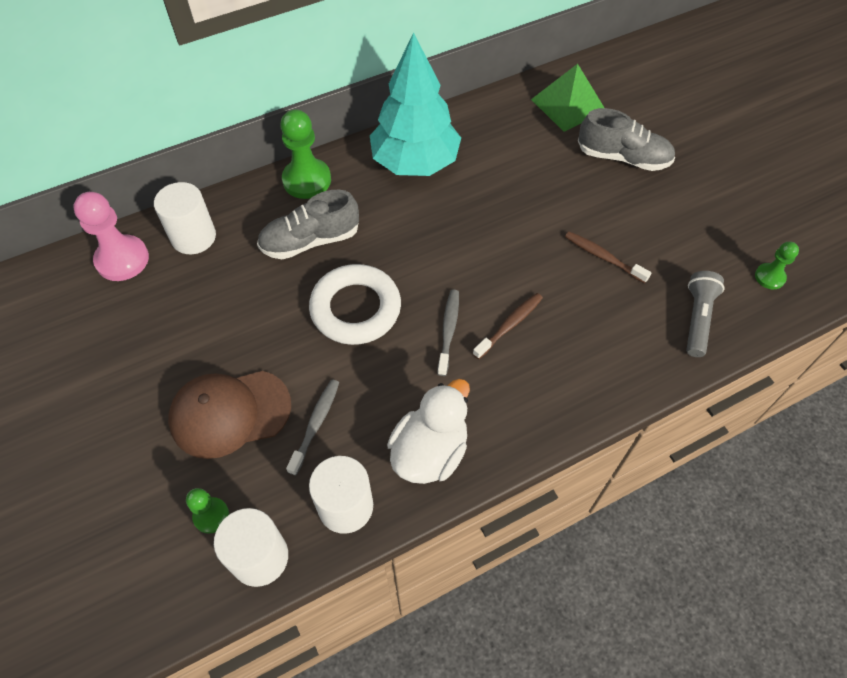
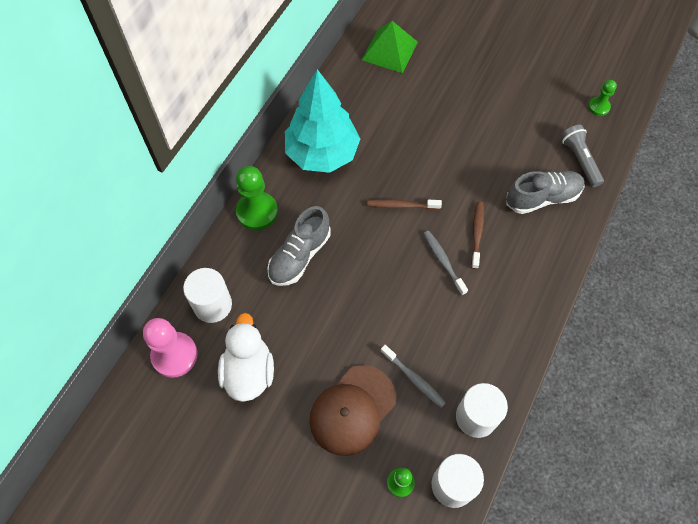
camera: 35 degrees left, 5 degrees up
(315, 424) = (414, 379): grey toothbrush -> grey toothbrush turned 150 degrees clockwise
(355, 309) = (372, 285): white ring -> none
(430, 451) = (496, 348): white duck -> white duck (249, 372)
(603, 257) = (496, 151): brown toothbrush -> brown toothbrush (401, 205)
(623, 157) = (454, 72): grey shoe -> grey shoe (542, 198)

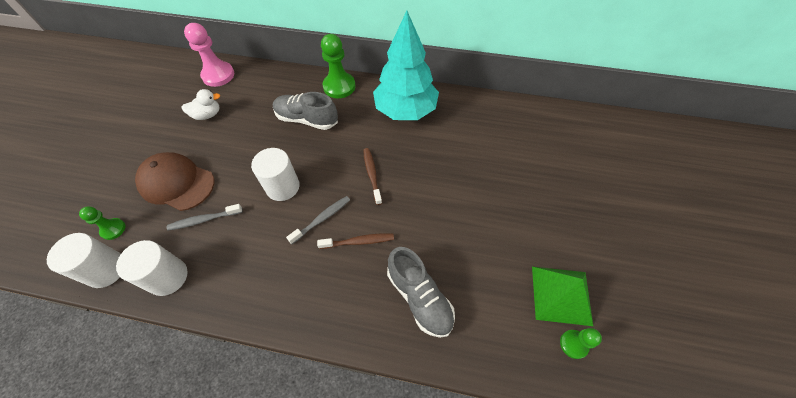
camera: 75 degrees right, 5 degrees down
(212, 305) = (258, 83): white cylinder -> white cylinder (282, 187)
(249, 372) = (207, 115): white duck -> white duck, size x0.62
(390, 50) = (537, 130): green pyramid -> green pyramid (561, 295)
(414, 379) = (204, 220): grey toothbrush -> grey toothbrush turned 45 degrees clockwise
(579, 160) = (485, 332): grey flashlight -> none

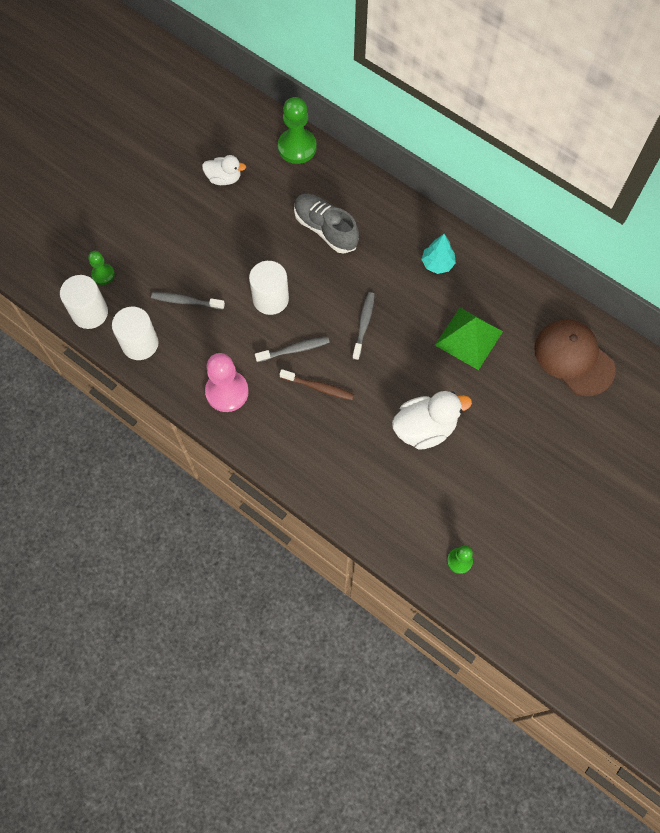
camera: 25 degrees right, 10 degrees up
(177, 183) = (171, 249): brown cap -> brown cap (574, 358)
(218, 75) = (251, 127): pink pawn -> pink pawn (227, 392)
(339, 86) = (379, 200): green pawn -> green pawn (297, 147)
(372, 175) = (363, 325): brown toothbrush -> grey toothbrush
(405, 110) = (437, 263): turquoise tree -> turquoise tree, size x0.44
(419, 297) = (348, 462): grey shoe -> none
(468, 235) = (425, 428): none -> white duck
(561, 295) = (476, 519): green pyramid -> green pyramid (469, 338)

